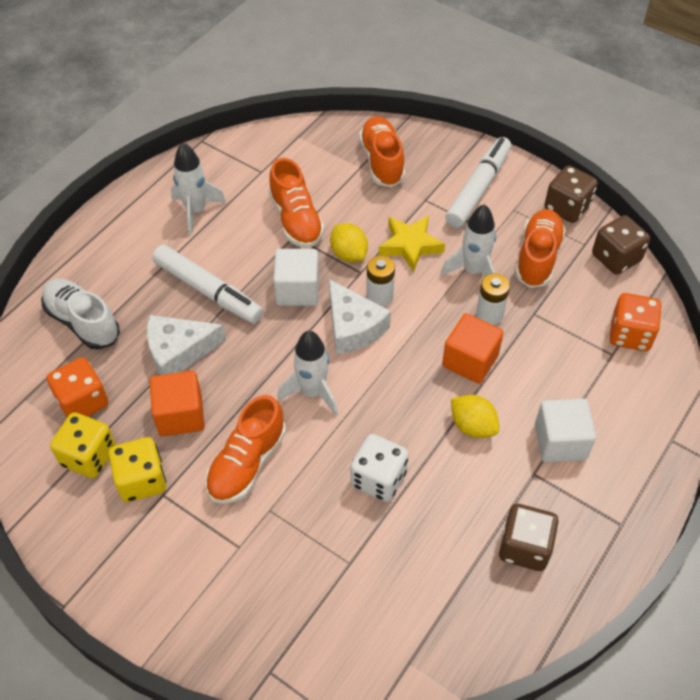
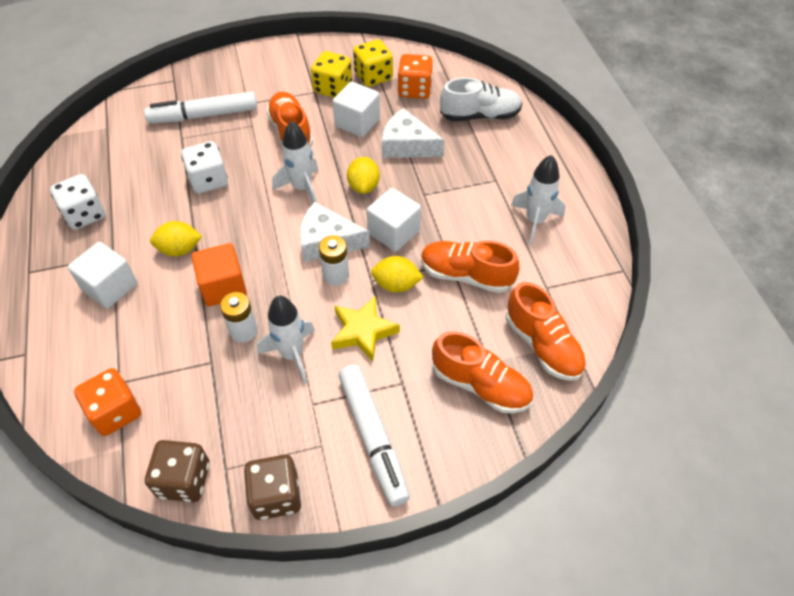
camera: 130 degrees right, 0 degrees up
(179, 351) = (407, 145): white cheese -> white cheese turned 90 degrees counterclockwise
(180, 415) = (357, 123): orange cube -> white cube
(208, 290) = (445, 185): white marker -> white marker (204, 115)
(264, 347) = (363, 186): none -> yellow lemon
(524, 547) = (85, 214): brown dice -> white dice
(537, 257) = (253, 415): orange shoe -> orange shoe (542, 345)

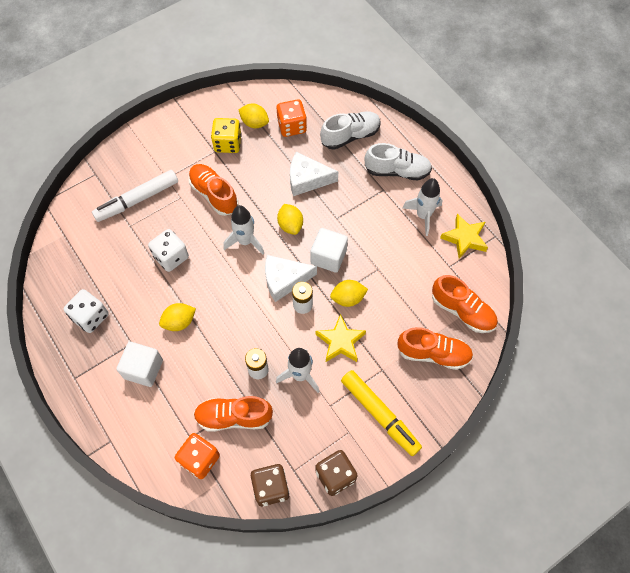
camera: 20 degrees left, 10 degrees up
(223, 287) = (227, 341): orange cube -> none
(357, 123) = (261, 170): white cube -> none
(373, 76) = (254, 123): yellow dice -> yellow lemon
(373, 437) = (379, 414): white marker -> yellow marker
(466, 275) = (392, 275): orange shoe -> orange shoe (234, 417)
(522, 165) = (397, 171): none -> white shoe
(580, 261) = (464, 238): none -> yellow star

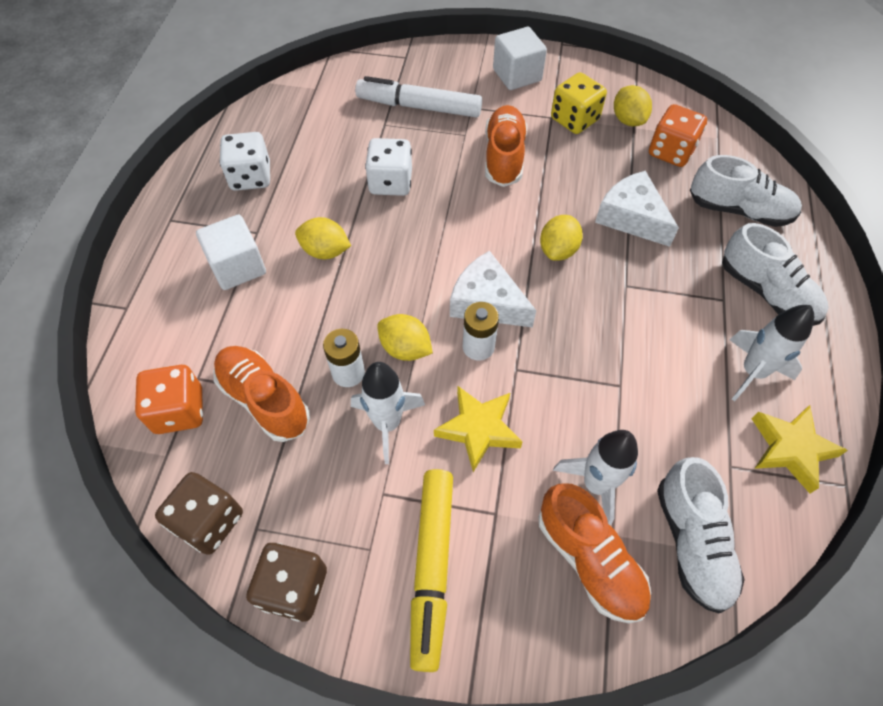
camera: 45 degrees right, 5 degrees down
(245, 241) = (487, 227): white rocket -> white rocket (596, 484)
(328, 257) = (568, 320): white cube -> white cube (517, 75)
(348, 298) = (543, 387): yellow lemon -> yellow lemon (405, 348)
(462, 311) = (692, 541): orange shoe -> white shoe

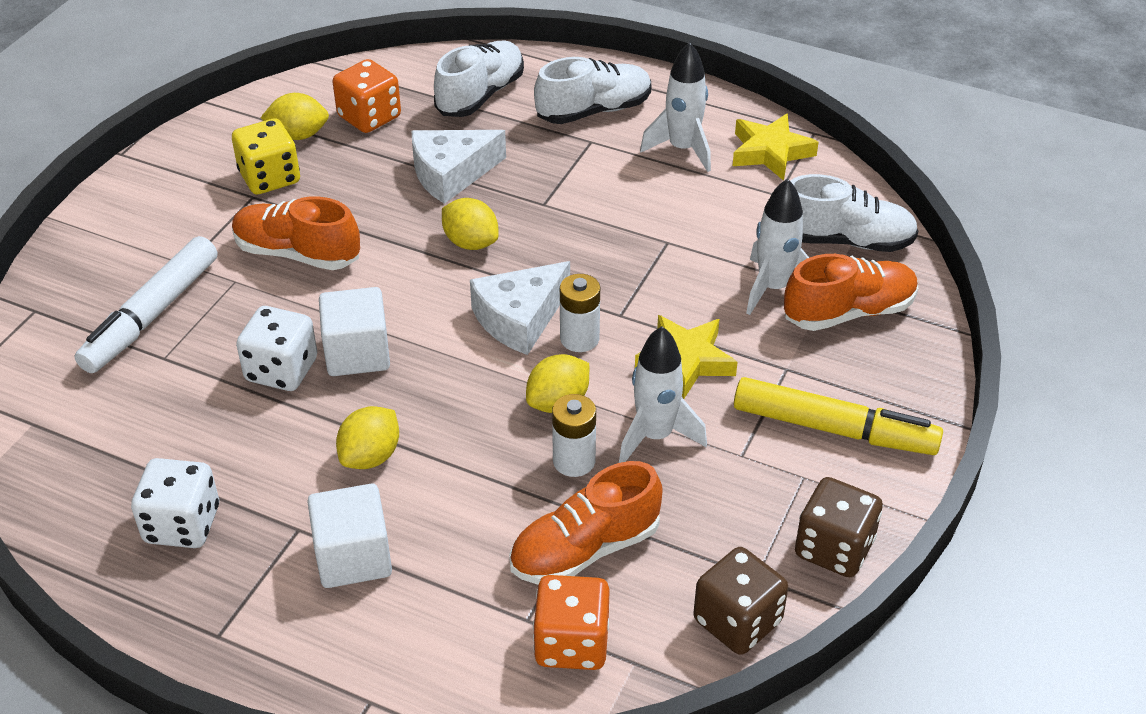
camera: 75 degrees left, 15 degrees down
(517, 75) = (153, 208): white cube -> white cube (357, 353)

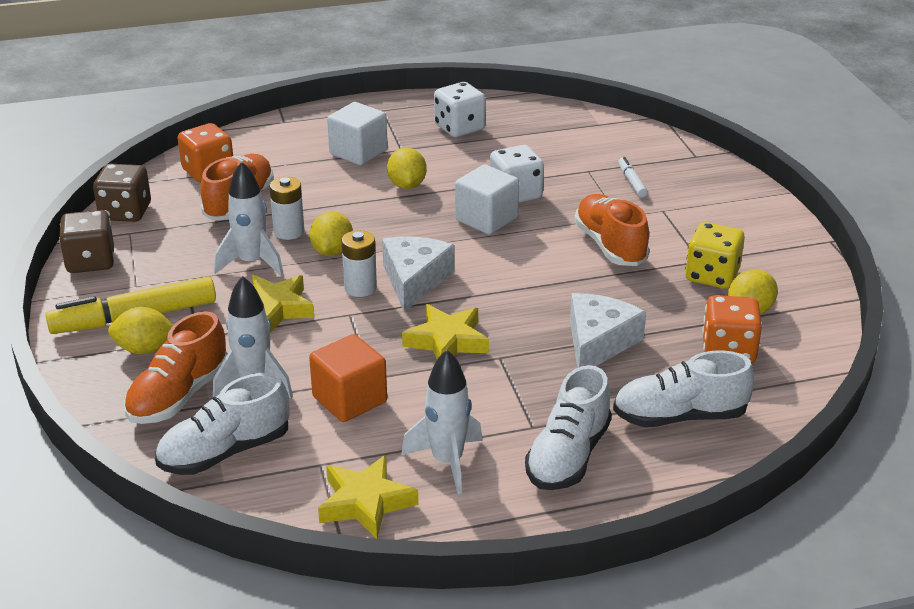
camera: 140 degrees right, 10 degrees down
(152, 315) = (631, 182): white marker -> white marker, size x0.46
(297, 253) = (610, 246): orange shoe -> orange shoe turned 90 degrees counterclockwise
(471, 243) = (512, 306): yellow lemon -> yellow lemon (145, 349)
(480, 95) = (680, 416): white shoe -> white shoe turned 90 degrees clockwise
(568, 240) = (447, 341): none -> yellow star
(705, 232) = (349, 399): none -> orange cube

